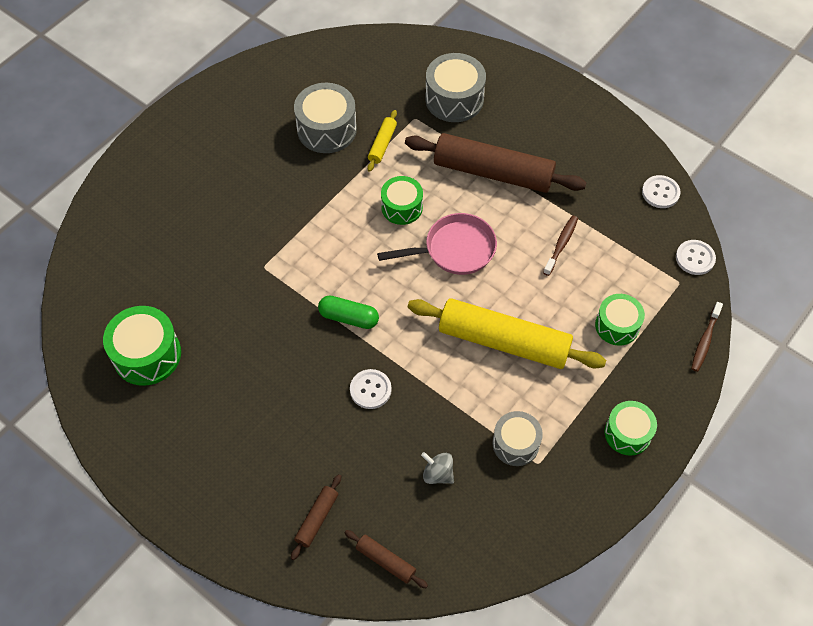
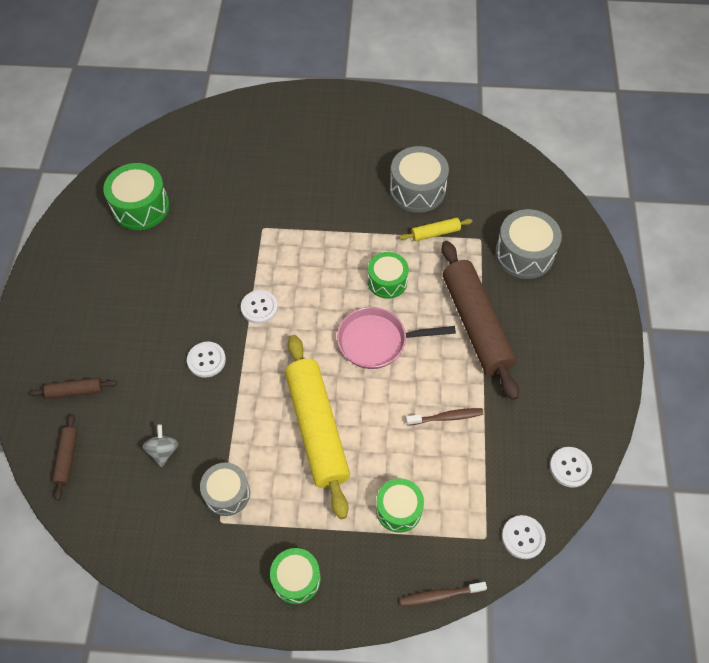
camera: 55 degrees right, 0 degrees up
(349, 317) = (259, 307): green capsule -> white button
(455, 249) = (377, 341): pink pan -> pink pan turned 135 degrees clockwise

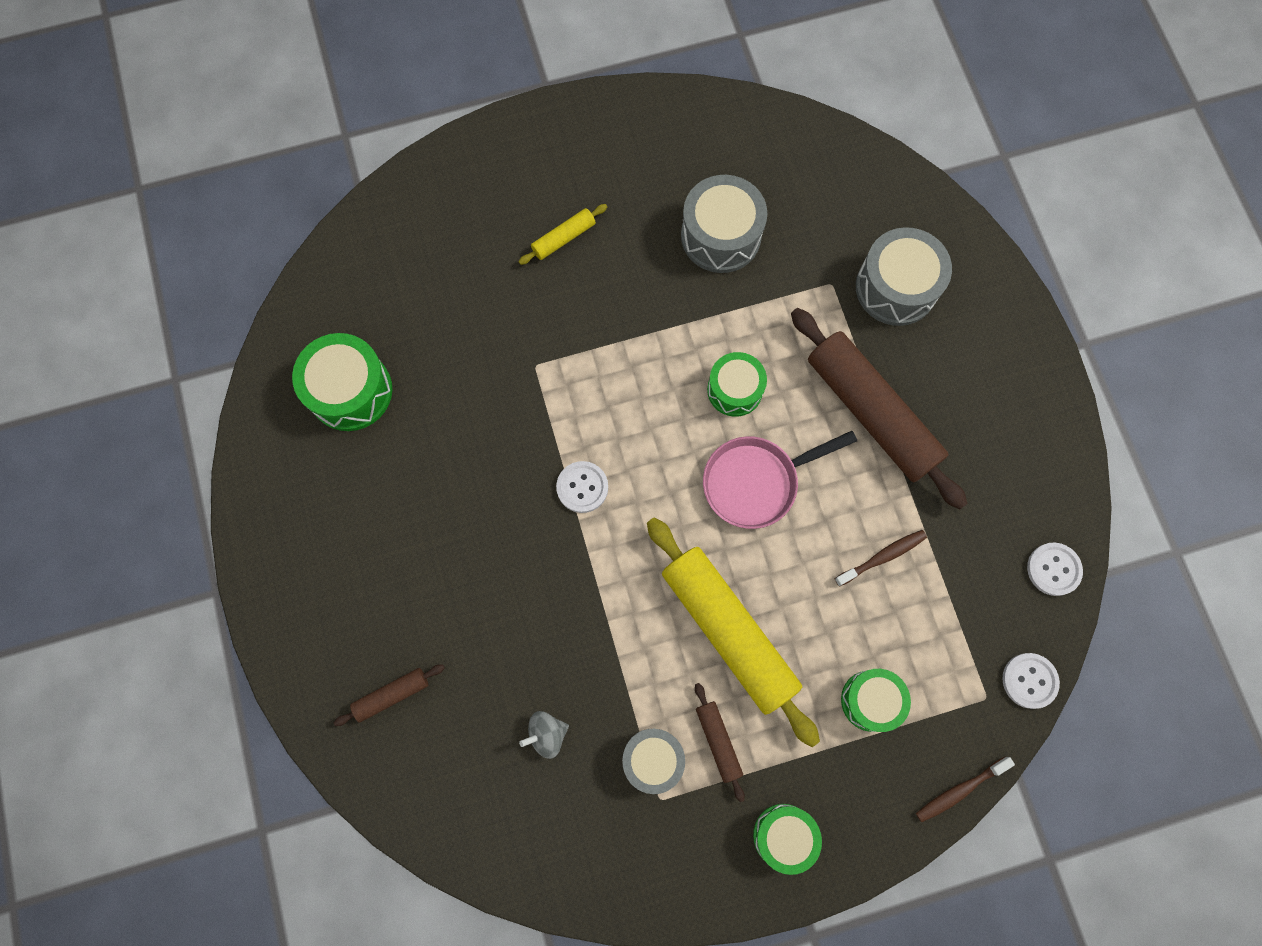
camera: 20 degrees left, 15 degrees up
(67, 458) = (426, 791): brown rolling pin -> brown rolling pin (718, 741)
(163, 451) = (546, 734): grey spinning top -> grey spinning top turned 90 degrees counterclockwise
(206, 360) = (545, 588): white button -> none
(435, 233) = (769, 295): yellow rolling pin -> yellow rolling pin (563, 238)

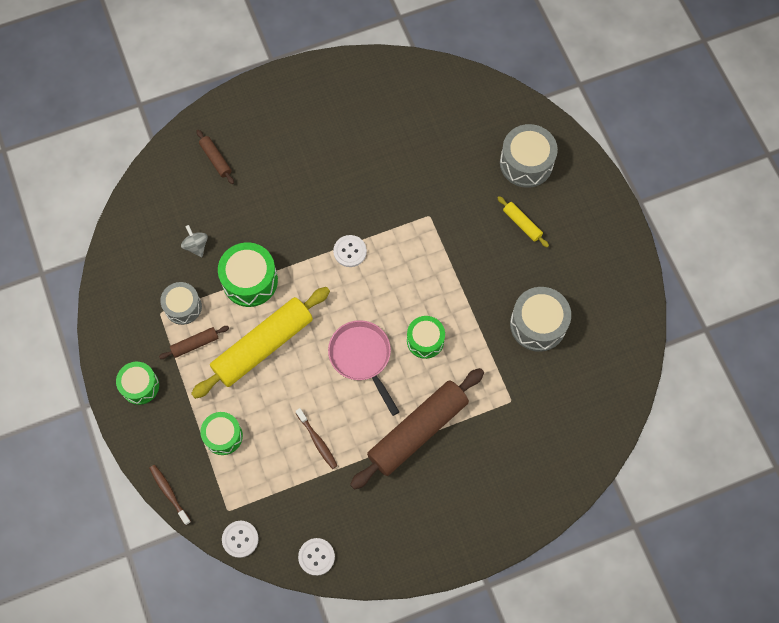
camera: 85 degrees right, 5 degrees down
(350, 391) = (401, 111): green drum -> green drum (250, 280)
(896, 287) = (514, 446): grey drum -> grey drum (526, 163)

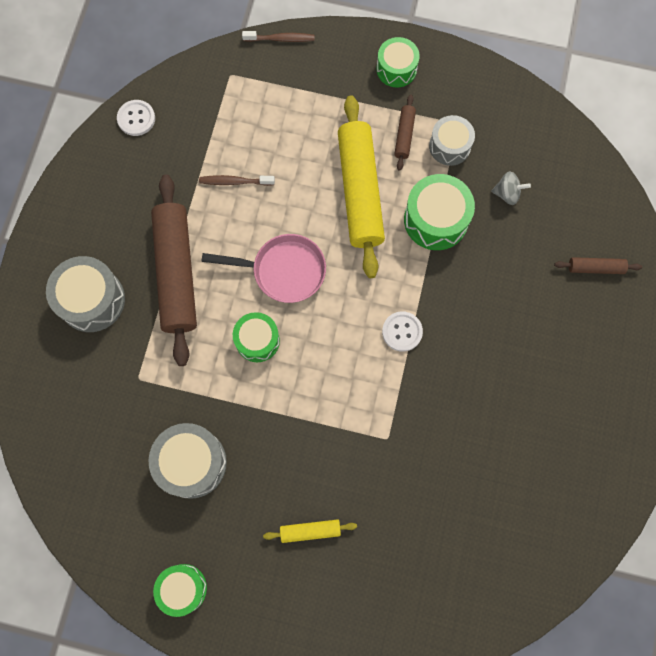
camera: 125 degrees right, 5 degrees up
(223, 436) = (299, 108): green drum -> green drum (183, 588)
(240, 539) = (198, 70): white button -> none
(526, 163) = (378, 591): grey drum -> grey drum (92, 300)

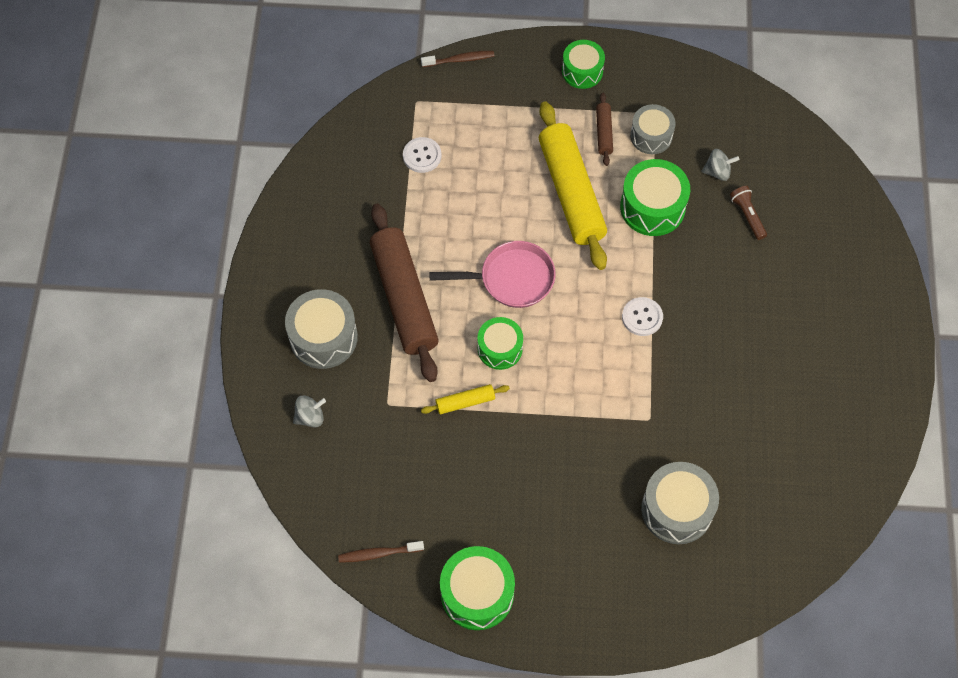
camera: 10 degrees left, 10 degrees down
(62, 379) = (310, 417): none -> grey spinning top
(136, 118) = (330, 157): white button -> white button (422, 156)
(183, 588) = (477, 593): green drum -> green drum, size x1.51
(192, 463) = (459, 474): grey drum -> grey drum (677, 509)
(234, 182) = (443, 202): brown toothbrush -> brown toothbrush (378, 553)
(310, 531) = (592, 518): yellow rolling pin -> yellow rolling pin (465, 402)
(527, 244) = (747, 216): none -> brown flashlight
(595, 268) = (819, 227): brown rolling pin -> none

